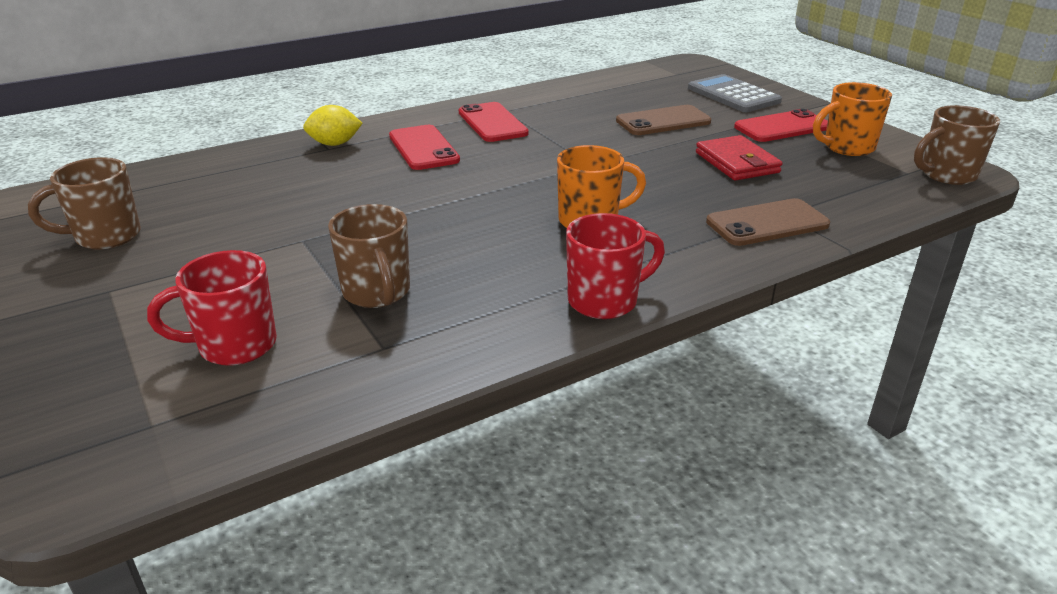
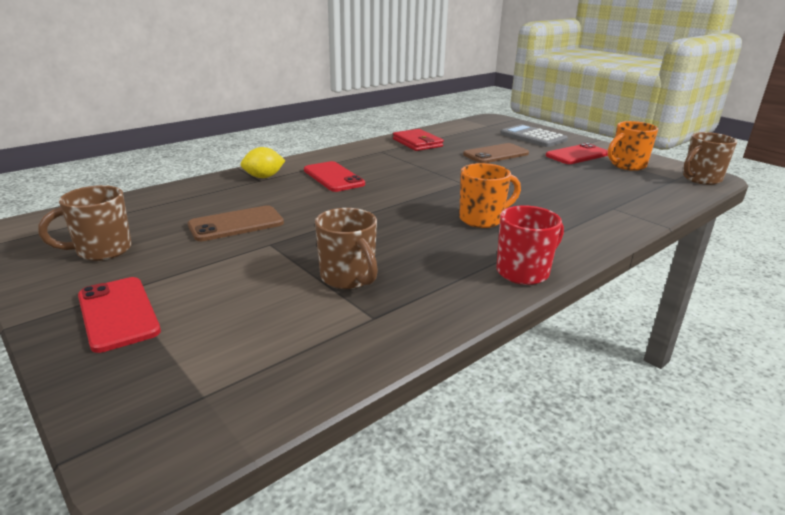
camera: 10 degrees left, 5 degrees down
(234, 346) = (250, 326): red mug -> none
(492, 123) = (376, 159): red phone -> red phone (118, 313)
(737, 163) = (561, 177): red wallet -> red wallet (417, 143)
(767, 223) = (605, 214): brown phone -> brown phone (236, 224)

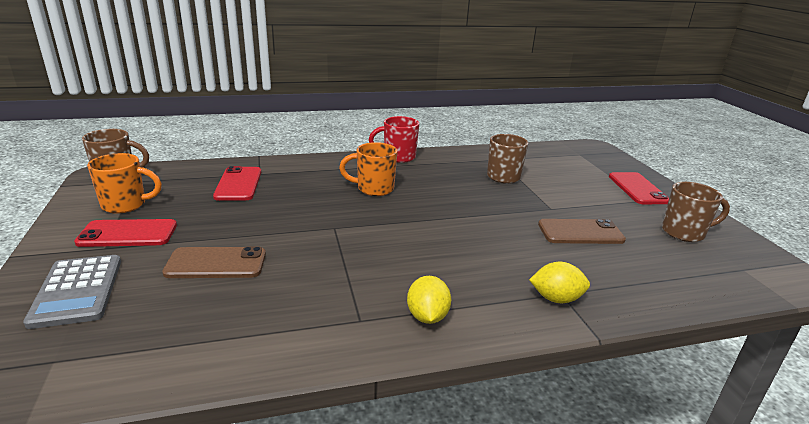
camera: 155 degrees left, 0 degrees up
(333, 177) = (467, 274): red phone -> red phone (238, 184)
(345, 157) = (427, 316): none -> yellow lemon
(417, 143) = (277, 329): red wallet -> none

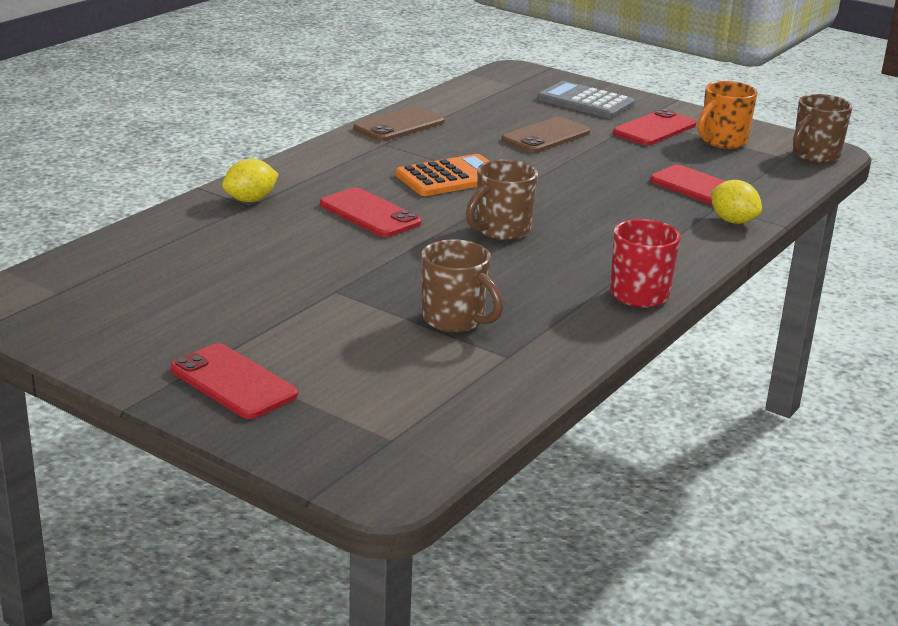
camera: 140 degrees right, 0 degrees up
(367, 255) = (451, 177): none -> orange calculator
(374, 189) = (570, 235): orange mug -> none
(427, 316) = (340, 159): yellow lemon -> yellow lemon (733, 221)
(472, 248) = (370, 214): none -> red phone
(580, 232) = (273, 270): brown phone -> brown phone (399, 125)
(684, 233) = (137, 319): brown mug -> brown mug (501, 230)

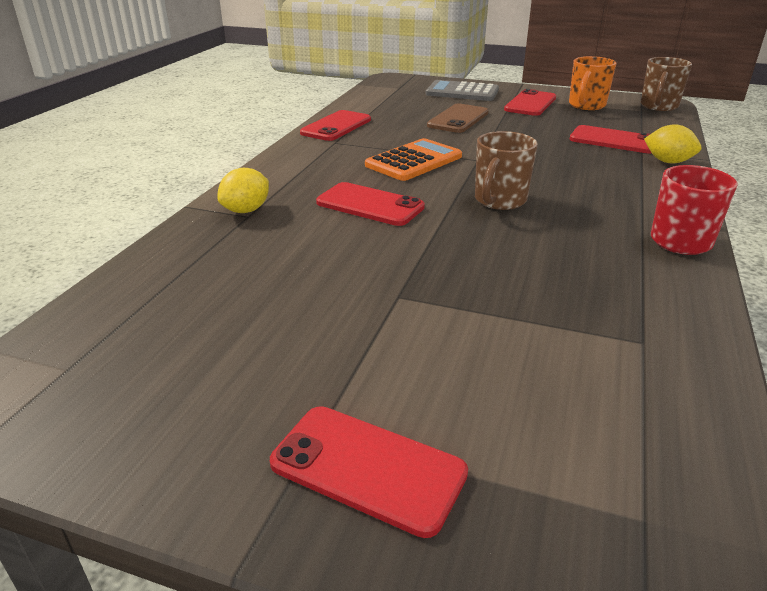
camera: 15 degrees left, 5 degrees up
(399, 125) = (336, 126): brown phone -> red phone
(455, 320) = (548, 306): brown mug -> none

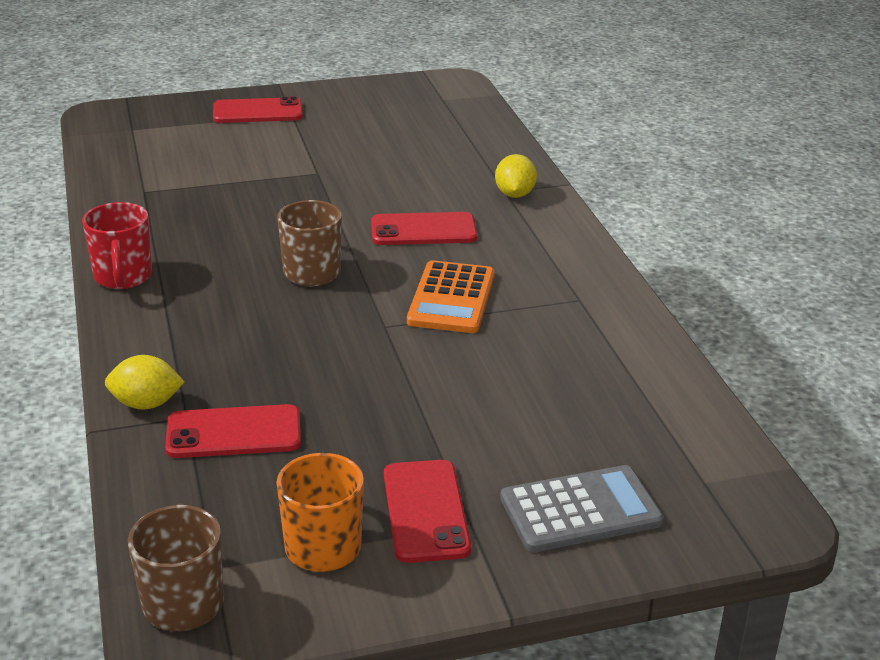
camera: 145 degrees right, 0 degrees up
(336, 126) = (624, 329): red phone -> none
(458, 119) = (493, 409): brown phone -> none

